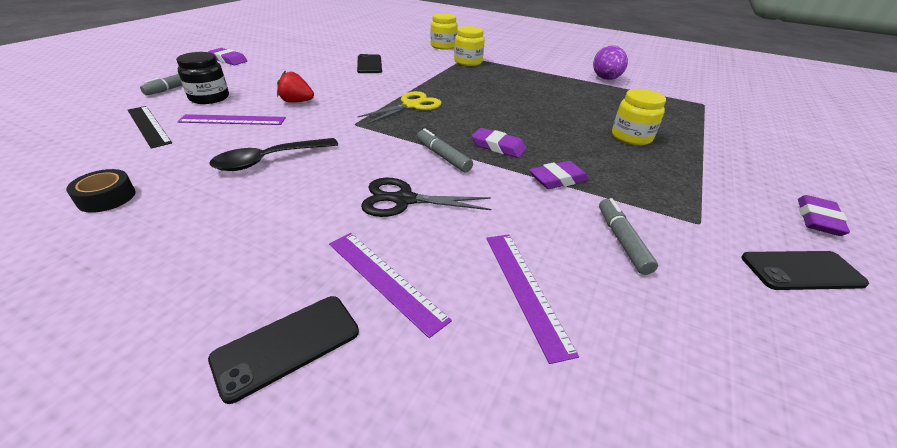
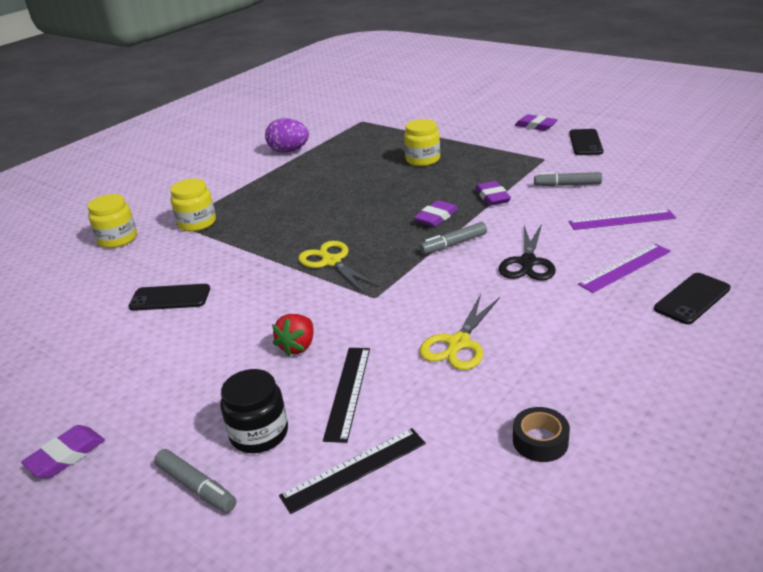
camera: 75 degrees left, 5 degrees down
(232, 120) = (348, 392): purple ruler -> black ruler
(269, 160) = (458, 343): black spoon -> yellow scissors
(287, 345) = (692, 298): black phone -> black phone turned 75 degrees clockwise

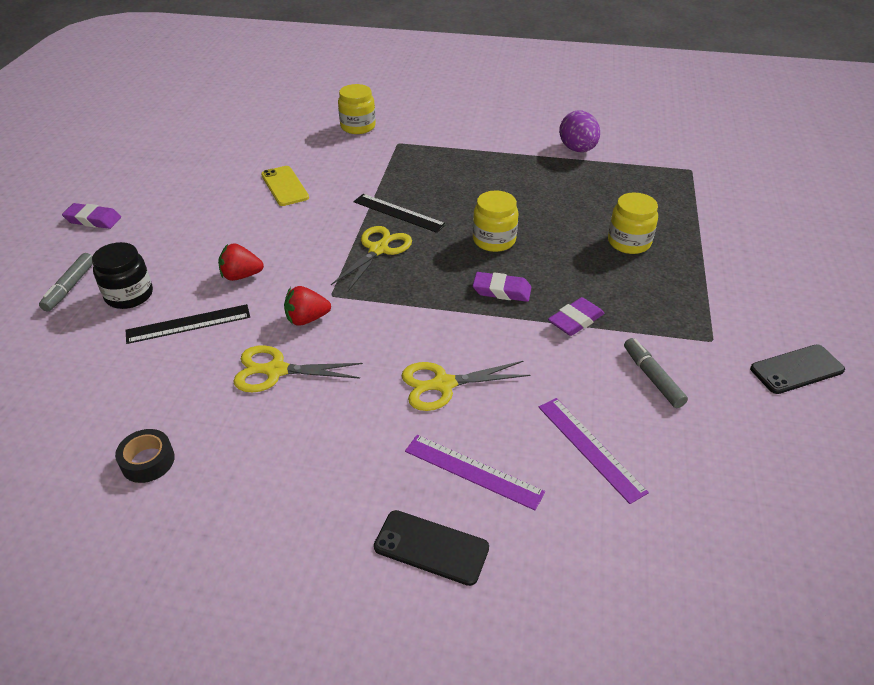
camera: 60 degrees right, 10 degrees up
(170, 298) = (285, 186): black phone -> yellow phone
(197, 223) = (404, 153): yellow jar -> yellow jar (494, 240)
(354, 469) = (97, 358): black ruler -> black ruler (398, 213)
(398, 315) = (307, 319): none -> red strawberry
(453, 244) = (452, 319): grey marker -> none
(528, 262) = (443, 384): black scissors -> yellow scissors
(535, 126) = (807, 309): purple eraser -> none

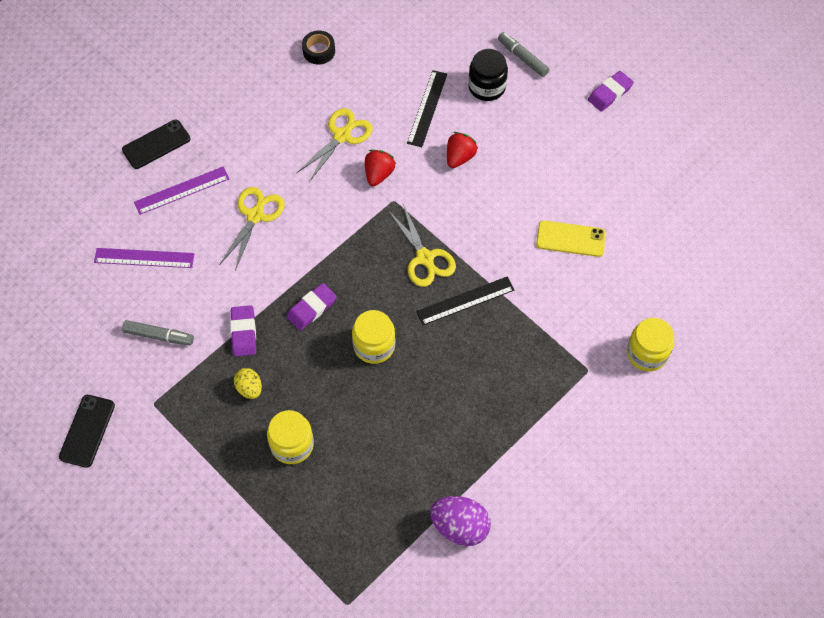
camera: 125 degrees right, 20 degrees up
(618, 289) = (249, 388): none -> yellow egg

